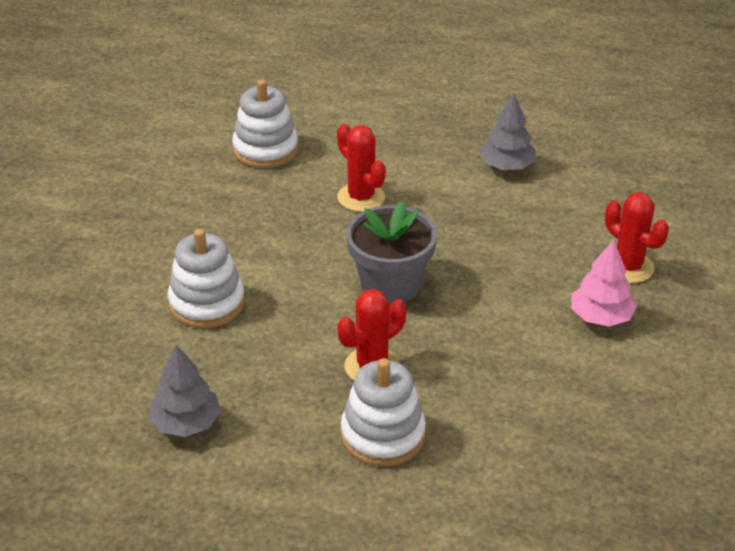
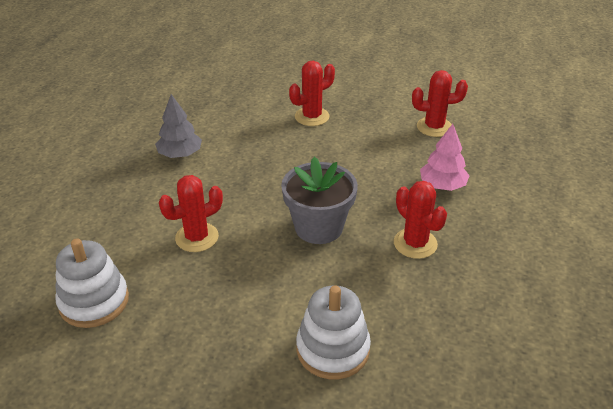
camera: 85 degrees left, 0 degrees up
(186, 423) = (493, 362): grey tree -> none
(383, 435) = (487, 242): white stacking toy -> none
(600, 317) = (362, 134): pink tree -> pink tree (442, 185)
(645, 395) = (434, 127): none -> red cactus

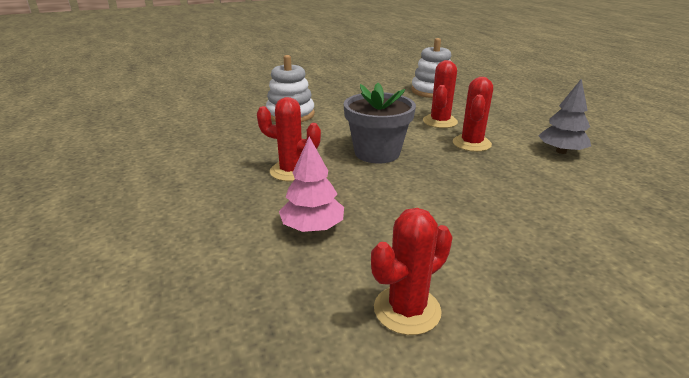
camera: 140 degrees right, 10 degrees down
(312, 117) = (558, 238): red cactus -> red cactus (471, 143)

